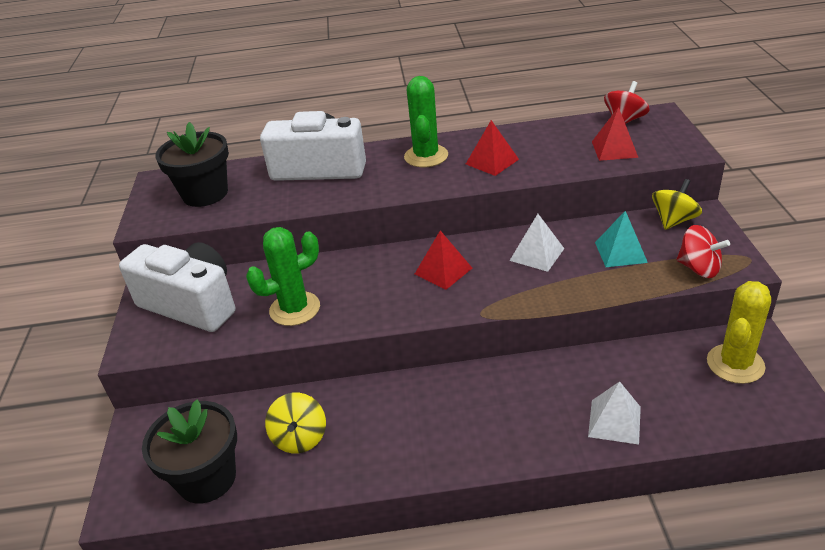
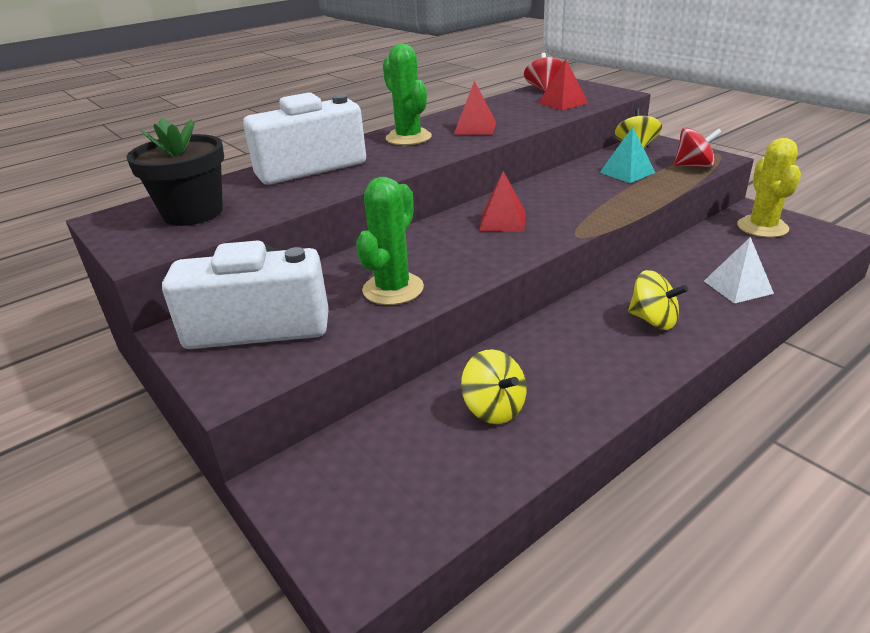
camera: 35 degrees left, 5 degrees down
(207, 478) = (435, 489): black flower pot -> none
(497, 419) = (653, 320): none -> yellow spinning top
(537, 254) = (566, 190): white pyramid -> none

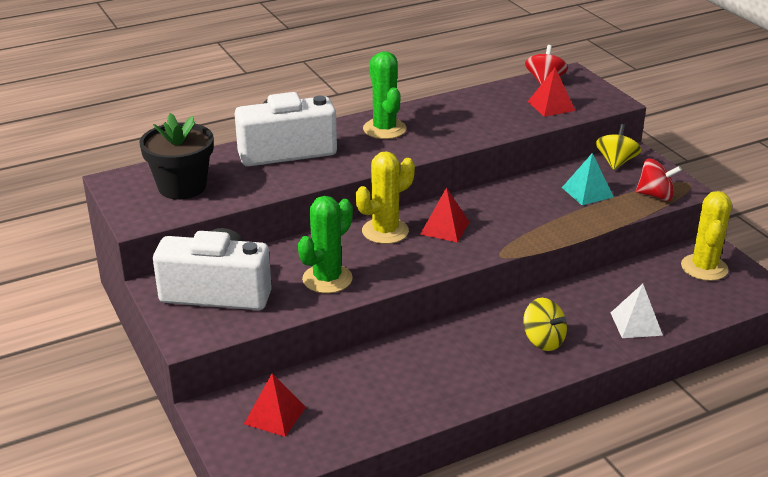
camera: 10 degrees right, 0 degrees up
(439, 233) = (385, 231): none -> yellow cactus
(475, 128) = (450, 127): red pyramid -> red pyramid (275, 415)
(494, 408) = (380, 388): yellow spinning top -> none

